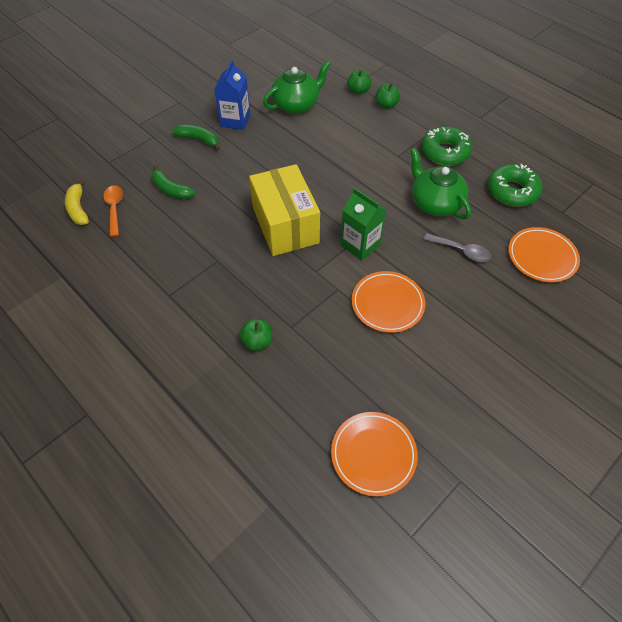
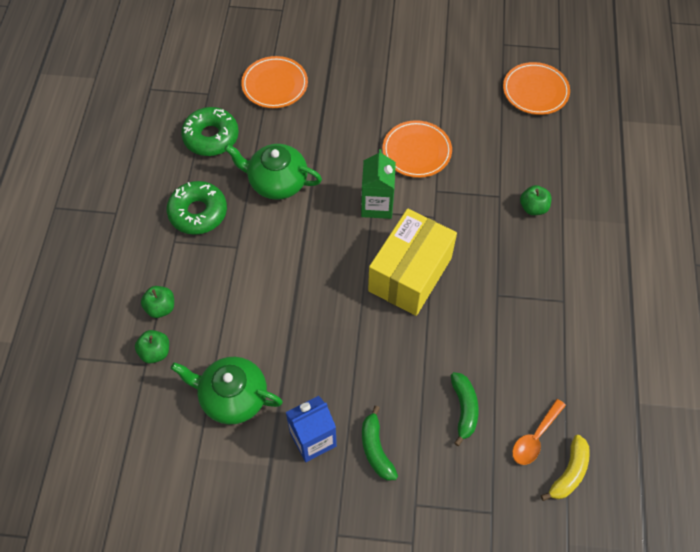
camera: 130 degrees left, 5 degrees up
(435, 203) = (277, 182): green teapot -> green teapot turned 90 degrees clockwise
(461, 251) = (317, 136): grey spoon -> none

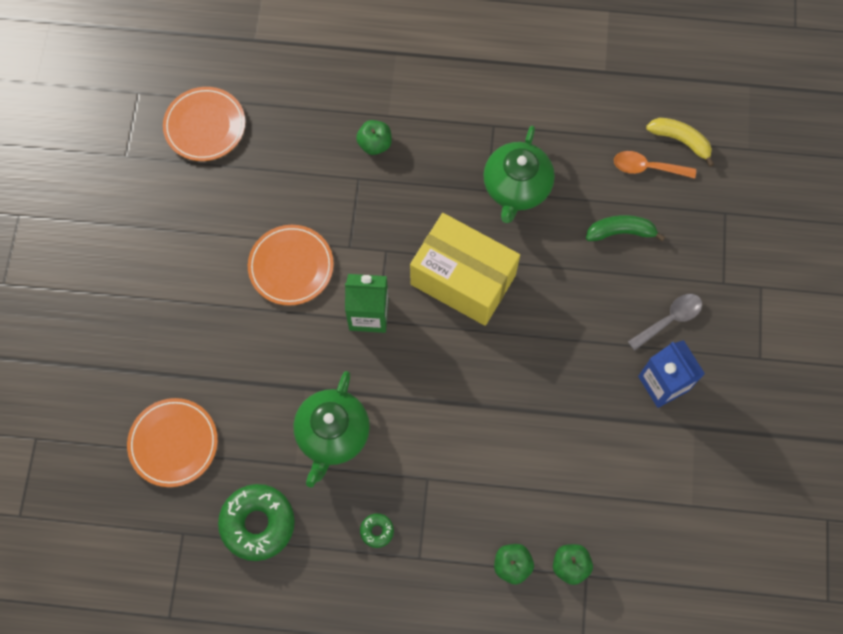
camera: 90 degrees left, 10 degrees up
(198, 212) = (377, 531): green donut -> green donut, size x0.45
(232, 397) = (621, 471): green teapot -> green teapot (516, 187)
(376, 449) = (669, 319): green banana -> grey spoon
(535, 438) = (647, 167): orange spoon -> orange spoon turned 150 degrees clockwise

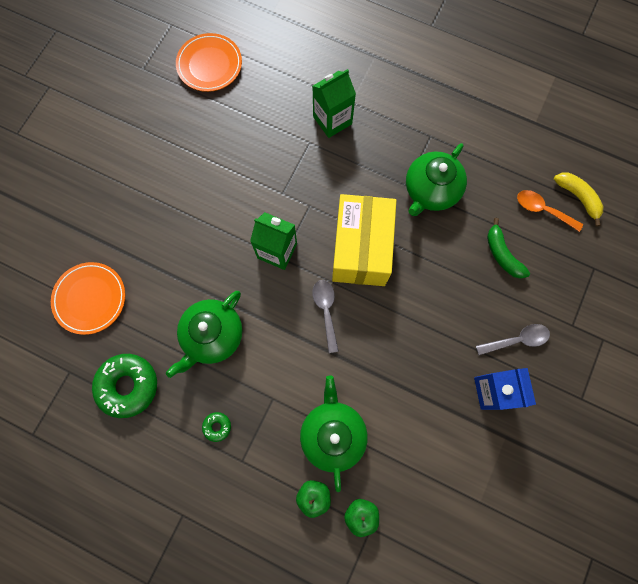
camera: 20 degrees right, 5 degrees up
(291, 266) = (232, 193): orange plate -> none
(375, 144) = (332, 120): green apple -> green carton
(449, 362) = (326, 311): none -> grey spoon
(463, 279) = (361, 249): yellow box -> yellow box turned 45 degrees clockwise
(507, 491) = (333, 433): none -> green teapot
(620, 232) = (502, 254): green banana -> green banana turned 135 degrees counterclockwise

